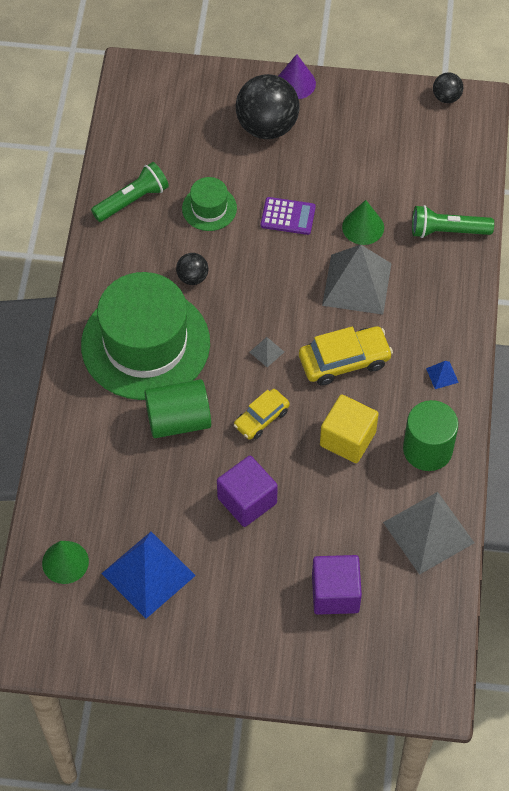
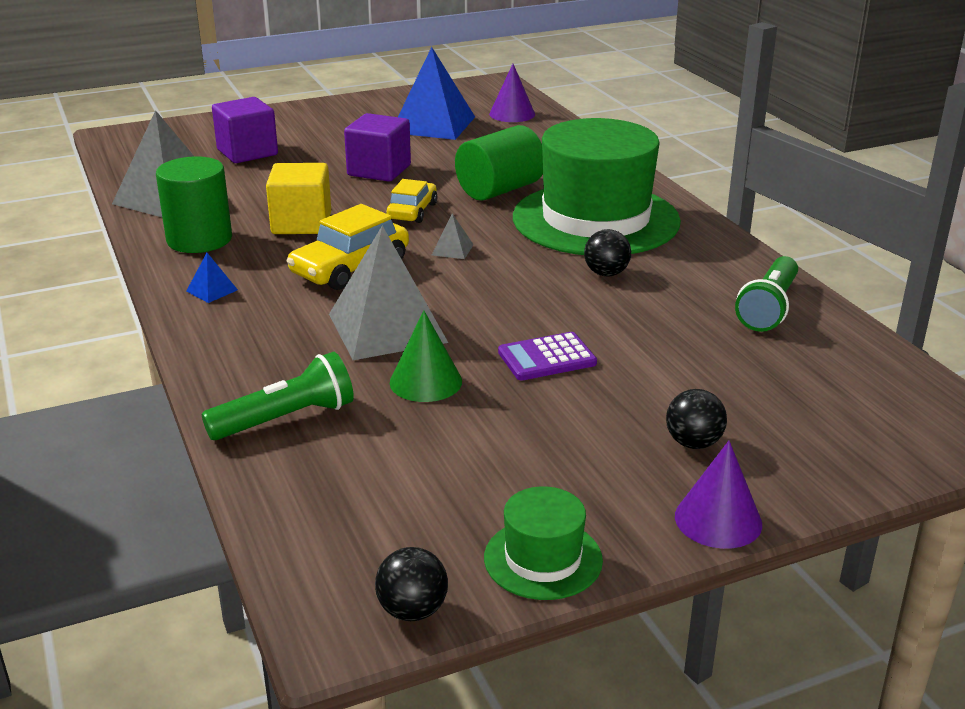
camera: 150 degrees right, 30 degrees down
(65, 562) = (512, 114): green cone -> purple cone
(209, 208) = (662, 332): green hat -> green hat (543, 559)
(267, 126) = (693, 443): black ball -> black ball, size x0.48

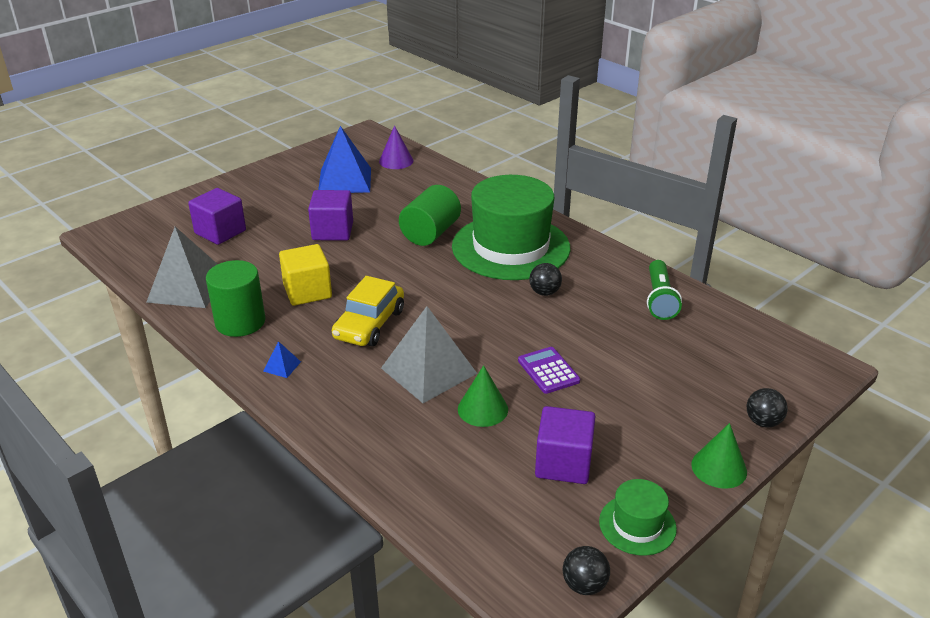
camera: 20 degrees left, 5 degrees up
(286, 419) = (410, 463): green flashlight -> none
(412, 211) = (381, 264): yellow car -> none
(452, 249) = (430, 293): grey pyramid -> none
(490, 464) = (563, 463): none -> purple cube
(547, 358) = (548, 371): purple calculator -> purple calculator turned 105 degrees clockwise
(693, 443) = (674, 415): black ball -> black ball (763, 422)
(718, 520) = (719, 468): purple cone -> green cone

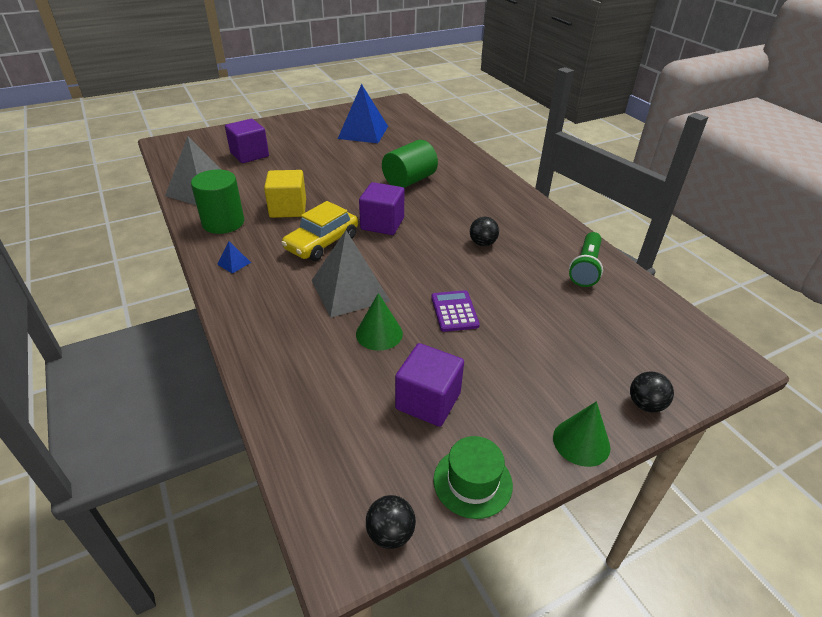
camera: 15 degrees right, 5 degrees up
(332, 231) = (333, 167): purple cube -> purple cube (382, 224)
(396, 161) = (410, 124): purple cone -> none
(510, 247) = (470, 202): green hat -> none

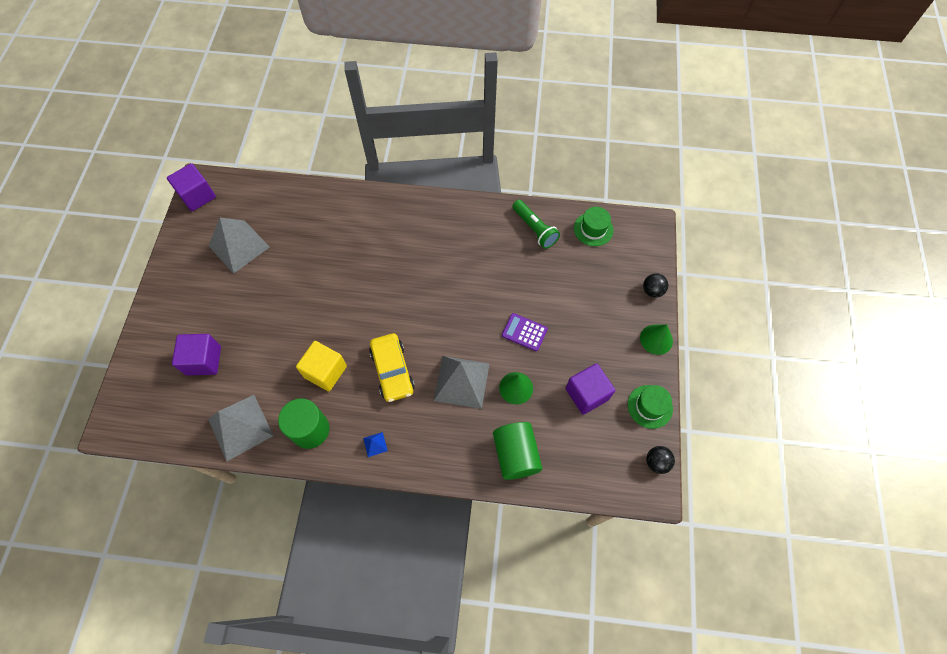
camera: 55 degrees left, 25 degrees up
(363, 132) = (239, 246): blue pyramid -> grey pyramid
(382, 224) = (397, 316): purple cube -> purple cube (197, 196)
(409, 181) = (351, 261): green cylinder -> green cylinder (516, 455)
(482, 243) = (468, 268): black ball -> none
(650, 311) = (593, 229): none -> green hat

